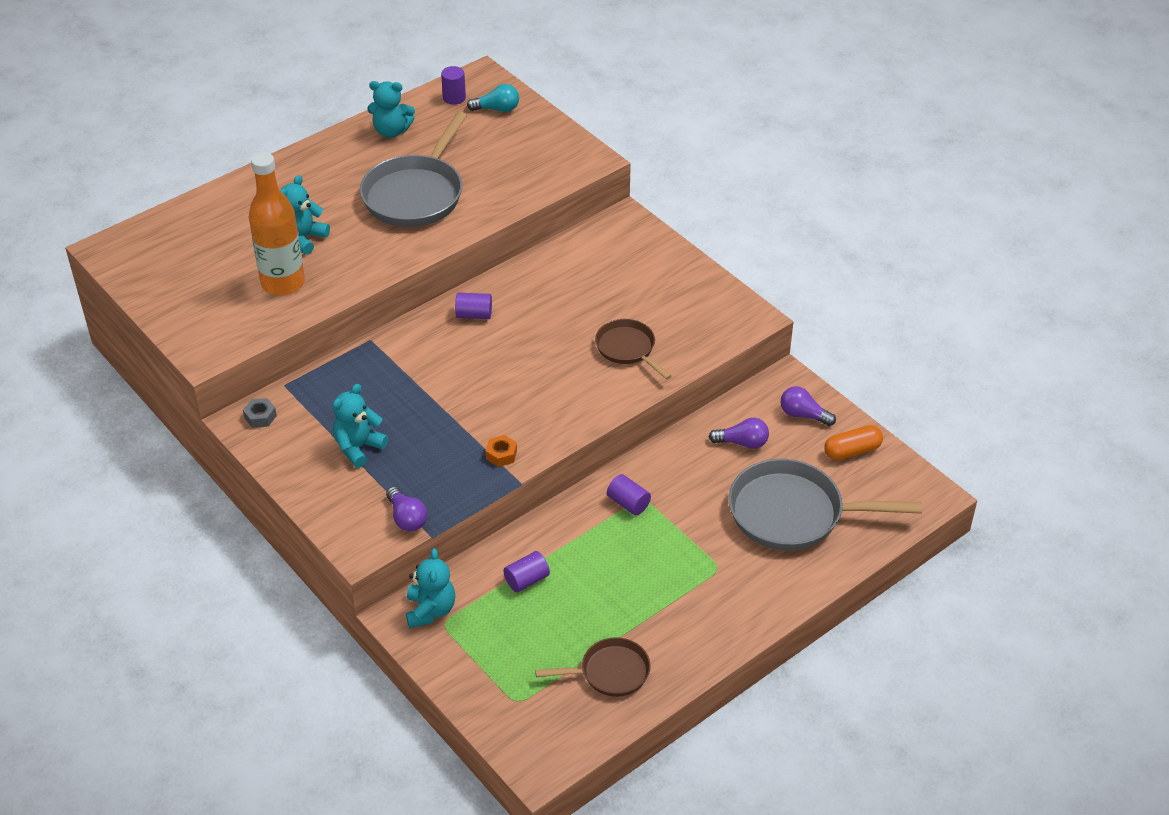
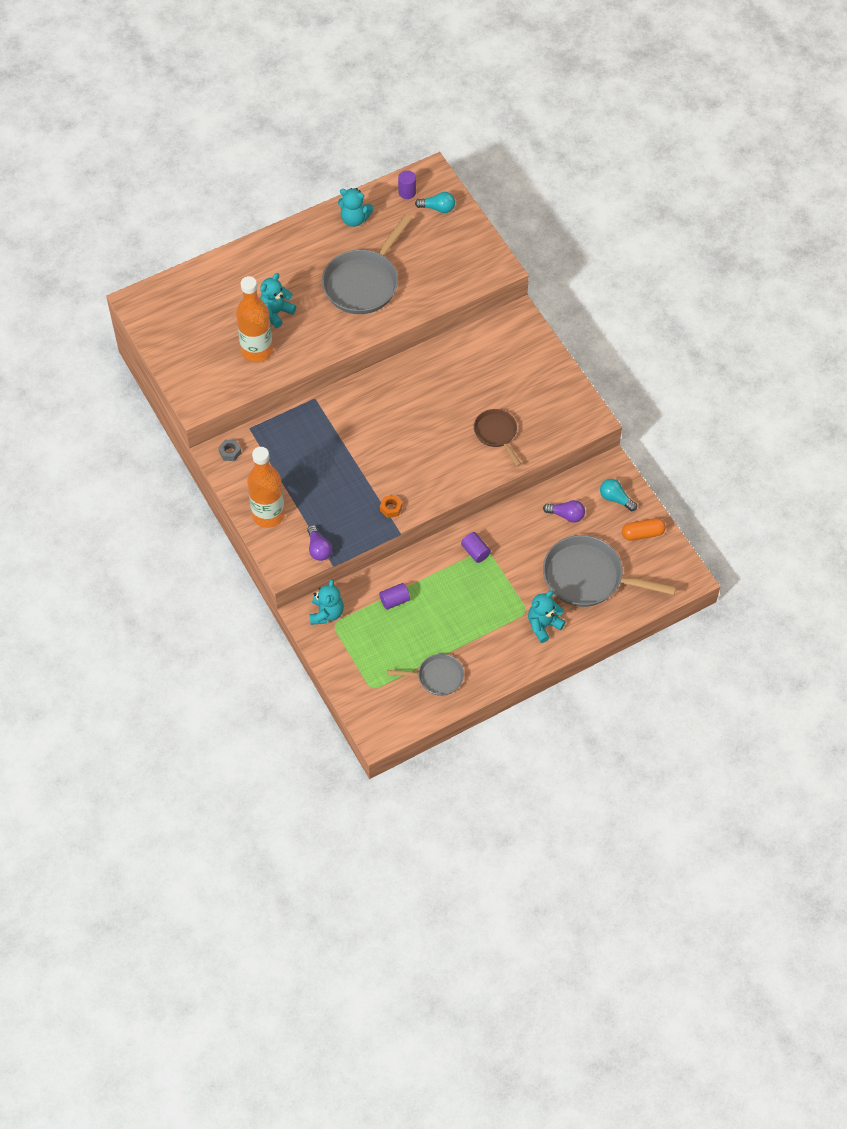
camera: 10 degrees right, 15 degrees up
(326, 485) = (268, 515): none -> orange bottle
(358, 447) = (294, 488): turquoise teddy bear -> turquoise teddy bear (543, 625)
(474, 315) = (392, 387): purple cylinder -> none
(610, 672) = (437, 677): brown pan -> grey pan
(803, 415) = (615, 499): purple light bulb -> turquoise light bulb

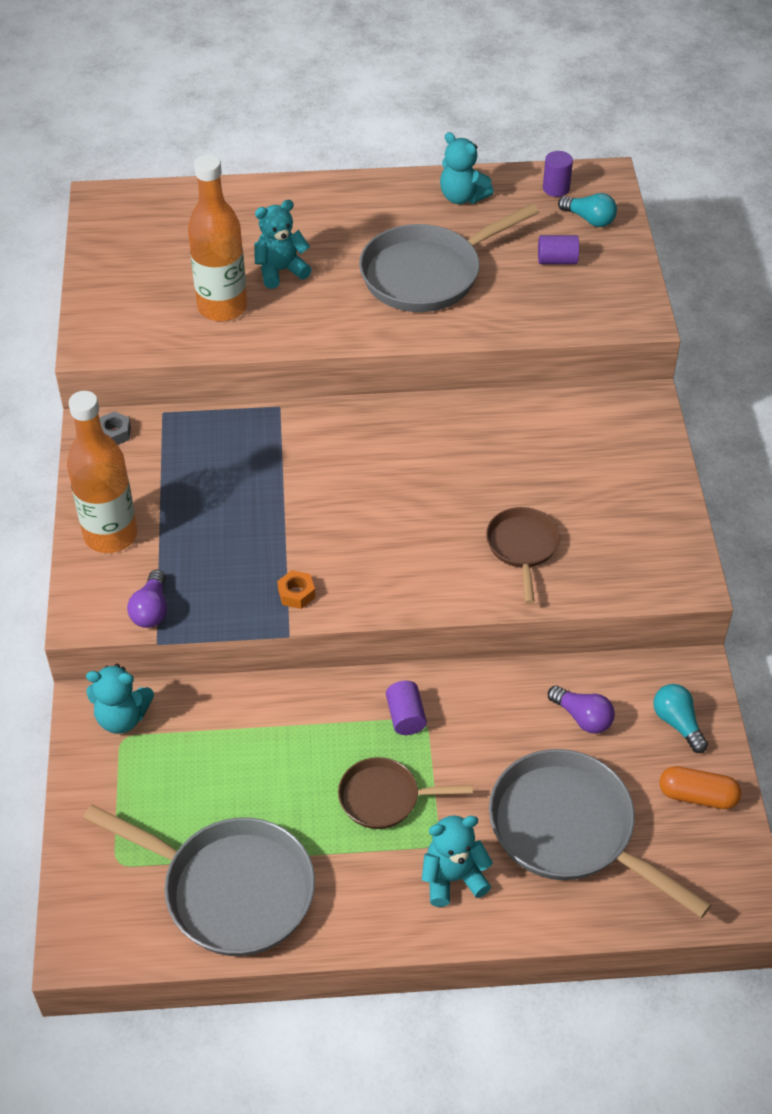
camera: 25 degrees right, 10 degrees down
(326, 613) = (122, 717): turquoise teddy bear -> turquoise teddy bear turned 60 degrees clockwise
(394, 600) = (236, 740): purple cylinder -> purple cylinder (557, 260)
(437, 677) = (230, 889): grey pan -> grey pan, size x1.79
(488, 599) = (384, 798): none -> brown pan

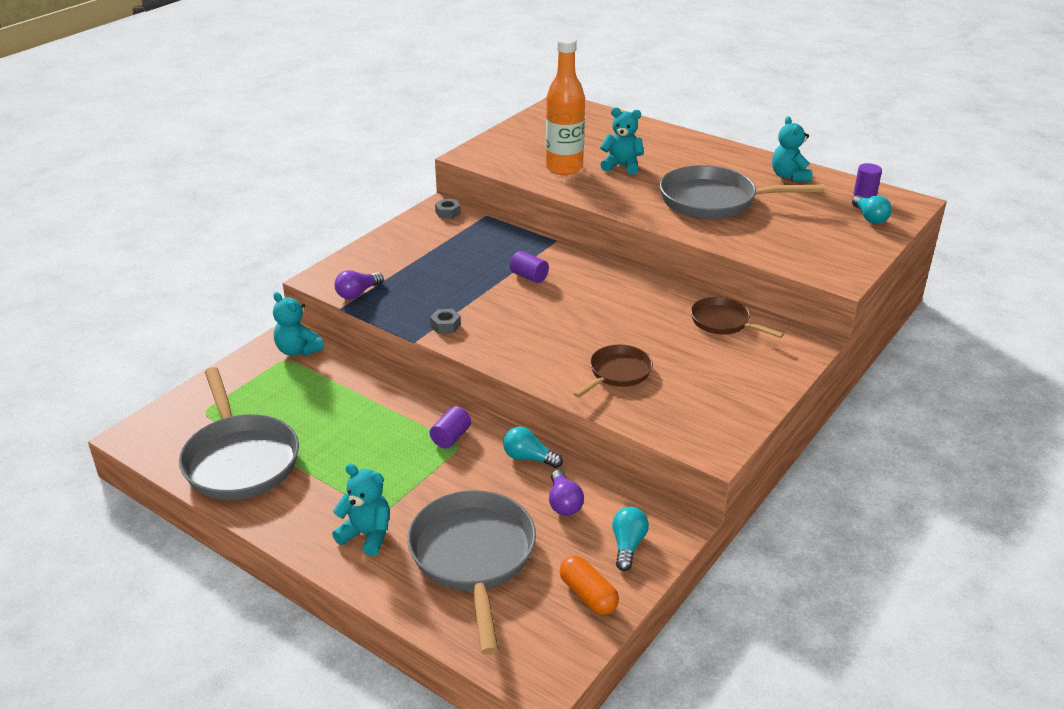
camera: 40 degrees right, 15 degrees down
(110, 535) = (383, 252): orange bottle -> none
(296, 594) = (445, 325): orange nut -> grey nut
(384, 798) = (383, 469): brown pan -> brown pan (723, 322)
(501, 690) = (529, 458): none -> turquoise light bulb
(557, 260) = (816, 228): purple cylinder -> purple cylinder (529, 276)

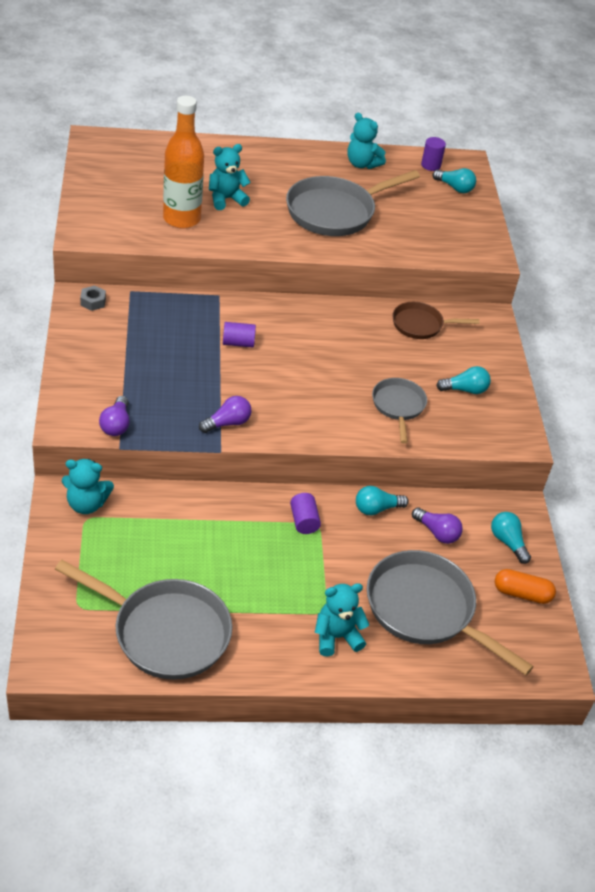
camera: 45 degrees left, 10 degrees up
(445, 325) = (227, 423): grey nut -> purple light bulb
(617, 373) = (398, 406): brown pan -> grey pan
(704, 387) = (465, 390): none -> turquoise light bulb

